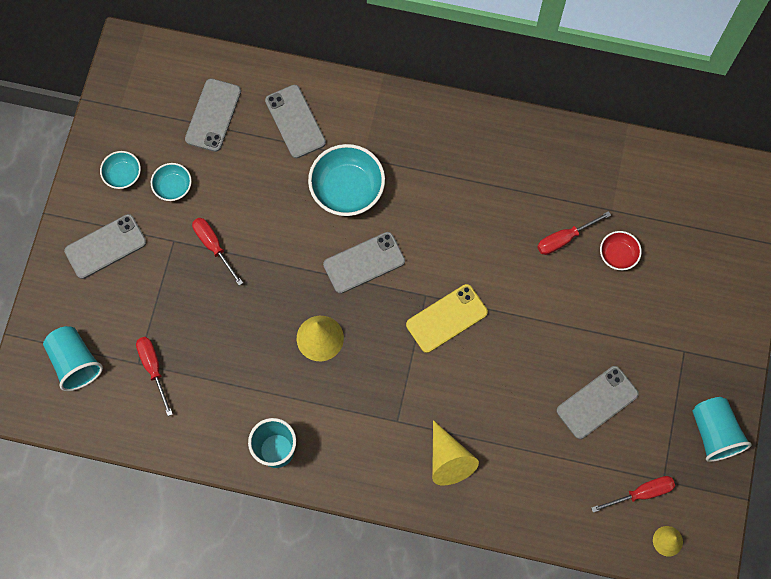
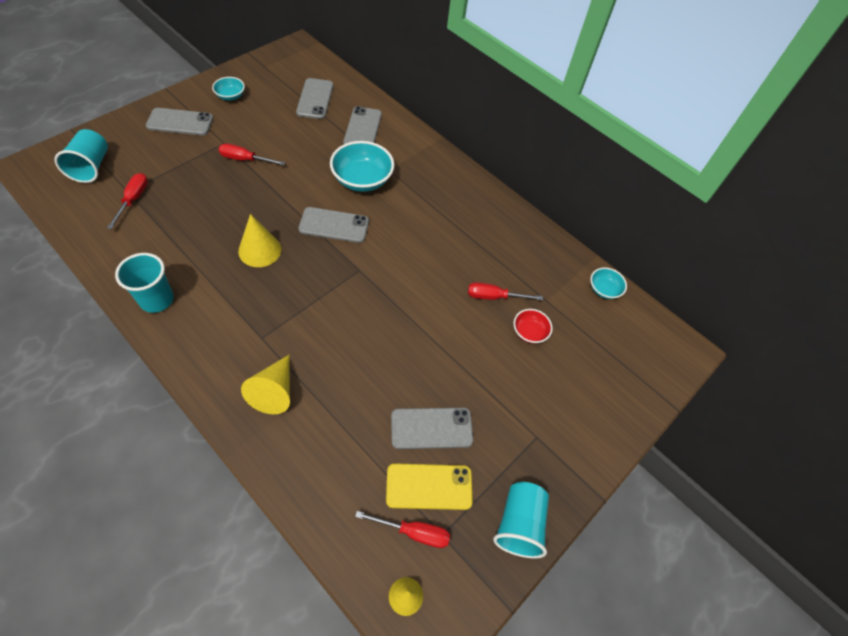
camera: 25 degrees right, 15 degrees down
(173, 187) = (253, 117): turquoise bowl -> turquoise bowl (604, 289)
(213, 115) = (315, 99): grey phone -> grey phone turned 45 degrees counterclockwise
(213, 246) = (245, 159): red screwdriver -> red screwdriver turned 75 degrees counterclockwise
(446, 318) = (361, 293): yellow phone -> yellow phone (429, 486)

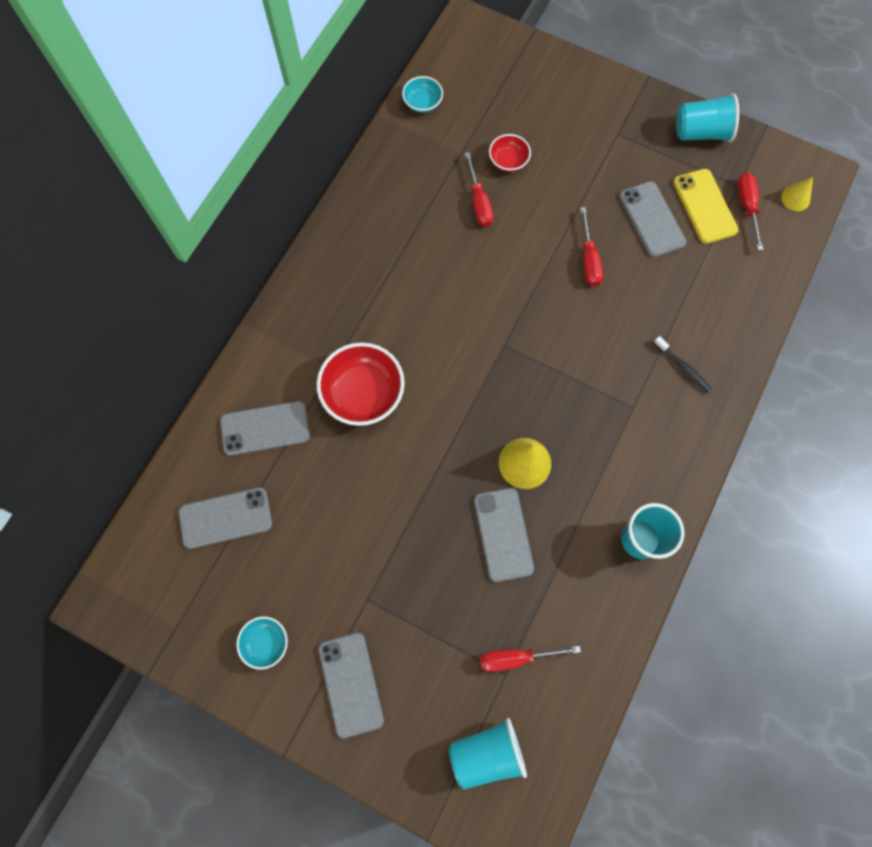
camera: 100 degrees left, 15 degrees up
(245, 159) = (387, 554): red screwdriver -> red screwdriver (589, 259)
(274, 391) = (683, 368): yellow cone -> black toothbrush
(334, 225) = (452, 397): grey phone -> grey phone (503, 534)
(362, 180) = (363, 393): turquoise bowl -> red bowl

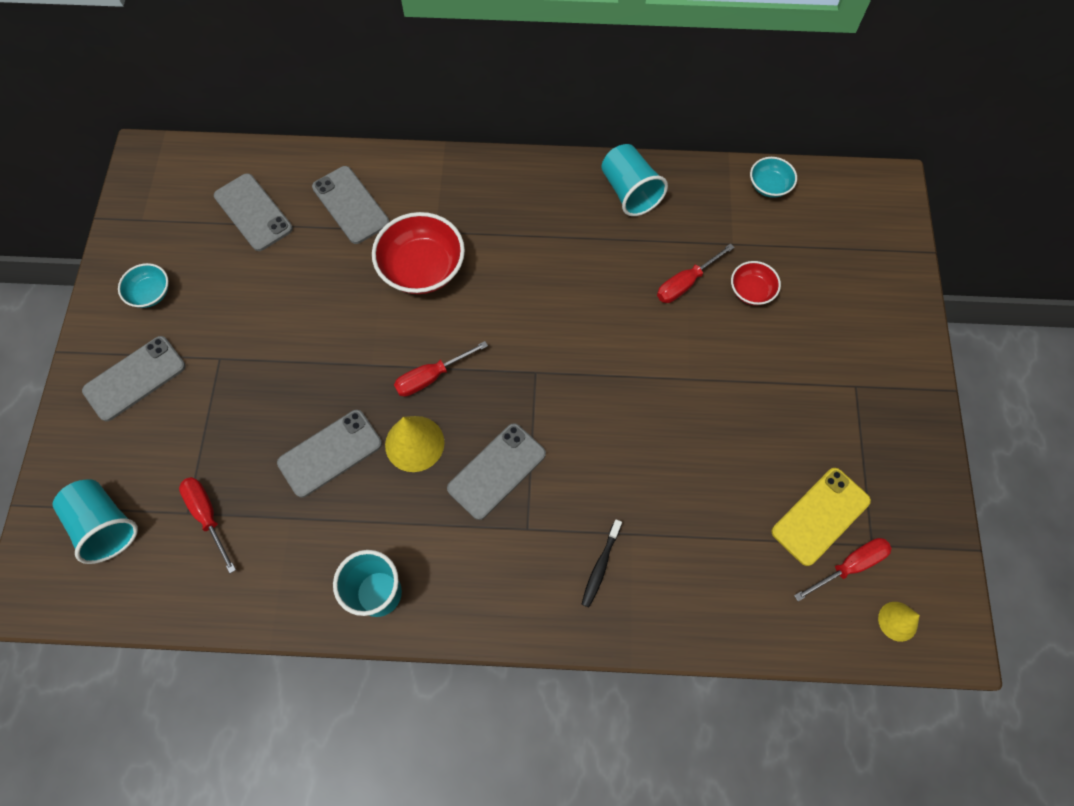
camera: 65 degrees right, 5 degrees down
(589, 259) = (680, 416): red screwdriver -> red screwdriver (431, 377)
(652, 219) = (768, 463): grey phone -> grey phone (496, 471)
(701, 132) = (917, 476): turquoise cup -> turquoise cup (630, 192)

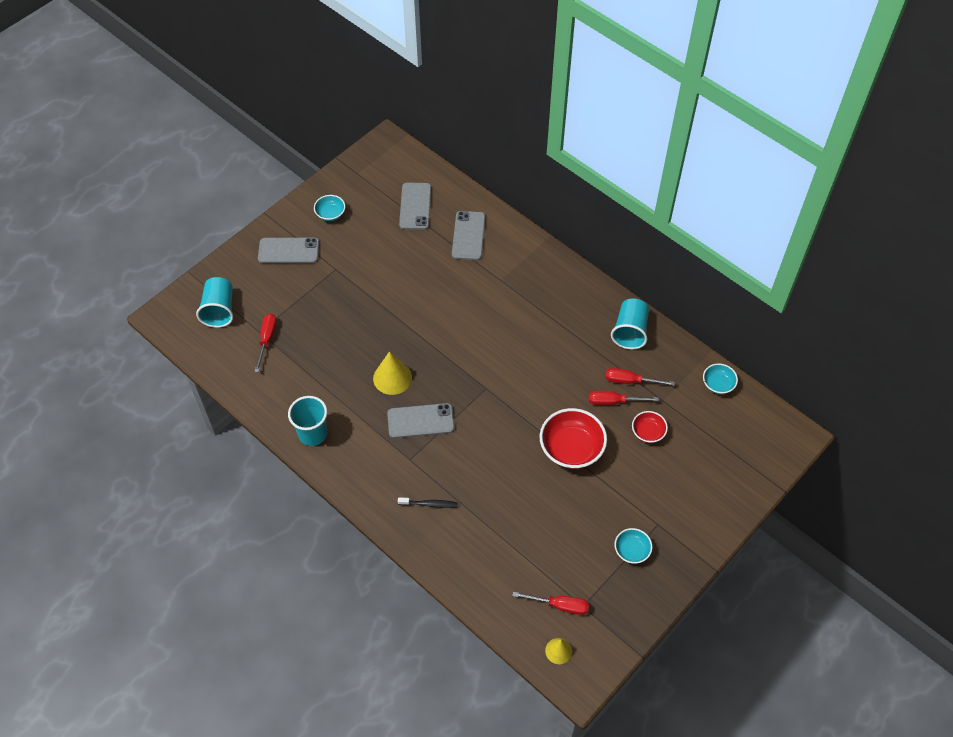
camera: 40 degrees right, 10 degrees down
(330, 453) = (348, 352): grey phone -> none
(422, 268) = (476, 294): red bowl -> red bowl (571, 448)
(431, 377) = (430, 352): red screwdriver -> red screwdriver (630, 381)
(600, 566) = (429, 504): black toothbrush -> black toothbrush turned 150 degrees counterclockwise
(820, 516) = (569, 570): yellow phone -> none
(859, 438) = (631, 550): none -> turquoise bowl

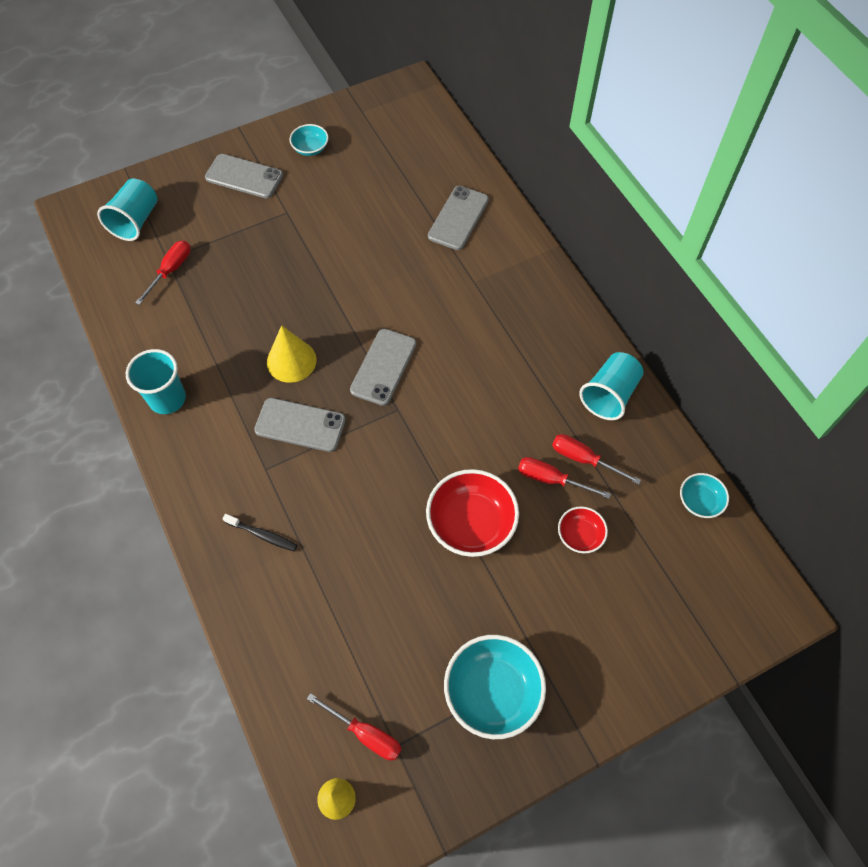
camera: 20 degrees right, 5 degrees up
(415, 206) = (411, 166): grey phone -> grey phone (383, 367)
(631, 550) = (492, 692): turquoise bowl -> turquoise bowl, size x1.86

